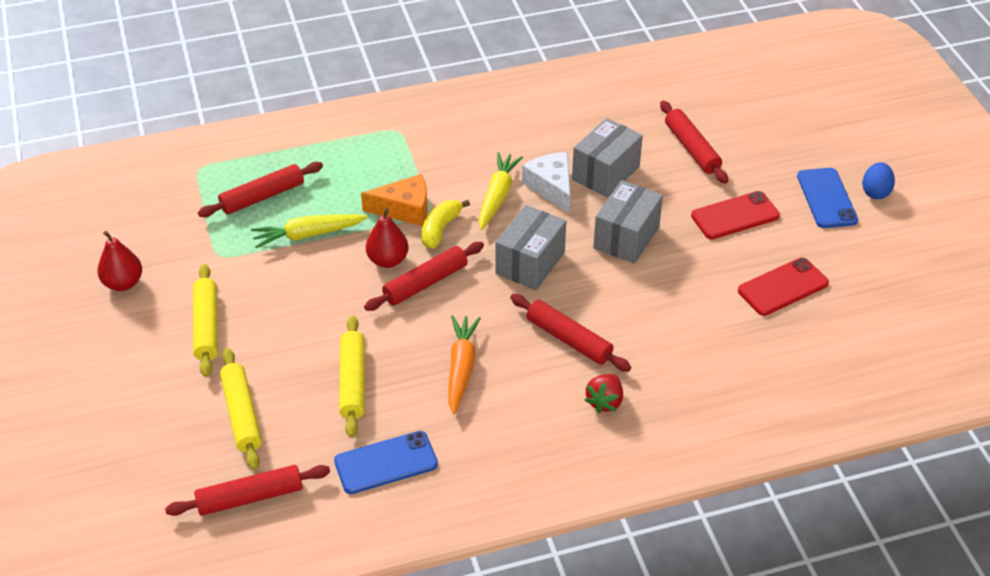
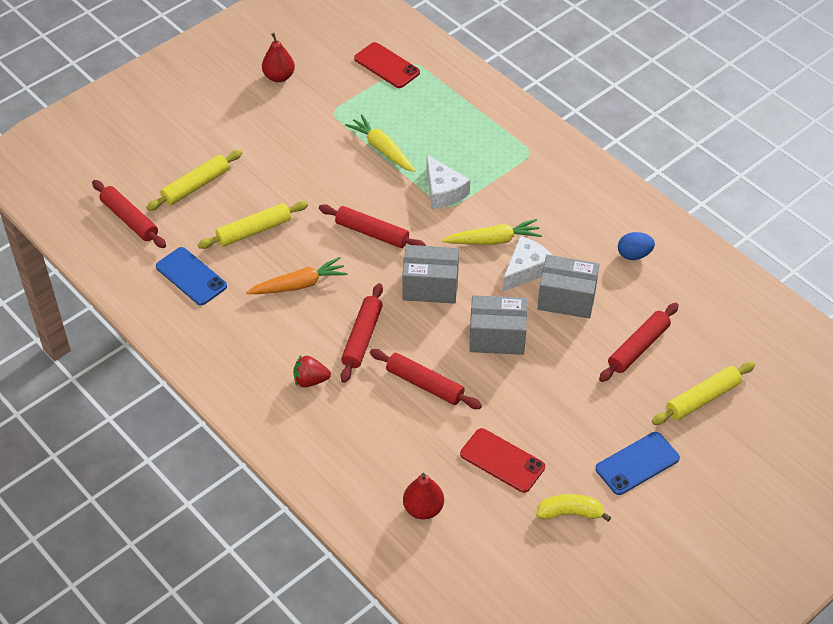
camera: 65 degrees right, 5 degrees up
(207, 326) = (263, 135): yellow rolling pin -> yellow rolling pin (702, 399)
(262, 196) = (406, 108): red rolling pin -> red rolling pin (425, 384)
(388, 260) = (383, 203): red pear -> red pear (423, 509)
(404, 209) = (443, 191): orange cheese -> white cheese
(440, 229) = (434, 220): yellow banana -> yellow banana (570, 513)
(735, 216) = (570, 403): red phone -> red phone (387, 65)
(875, 192) = (671, 499): blue egg -> blue egg (634, 255)

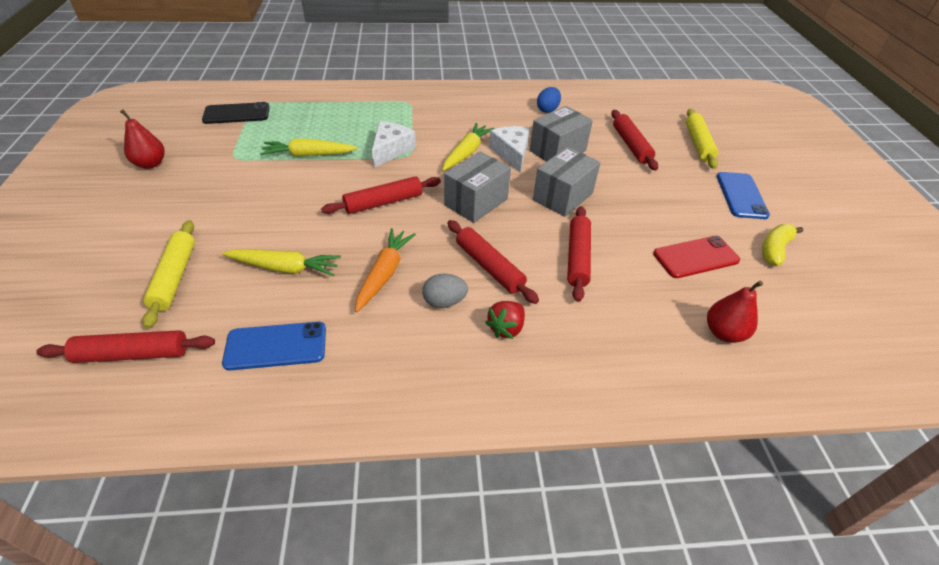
camera: 55 degrees left, 5 degrees down
(254, 231) = (284, 268): yellow rolling pin -> yellow carrot
(303, 333) = (444, 302): none -> grey egg
(387, 65) = (236, 114): red phone -> black phone
(425, 384) = (577, 257): red rolling pin -> red rolling pin turned 60 degrees counterclockwise
(443, 191) = (391, 150): white cheese -> white cheese turned 75 degrees counterclockwise

